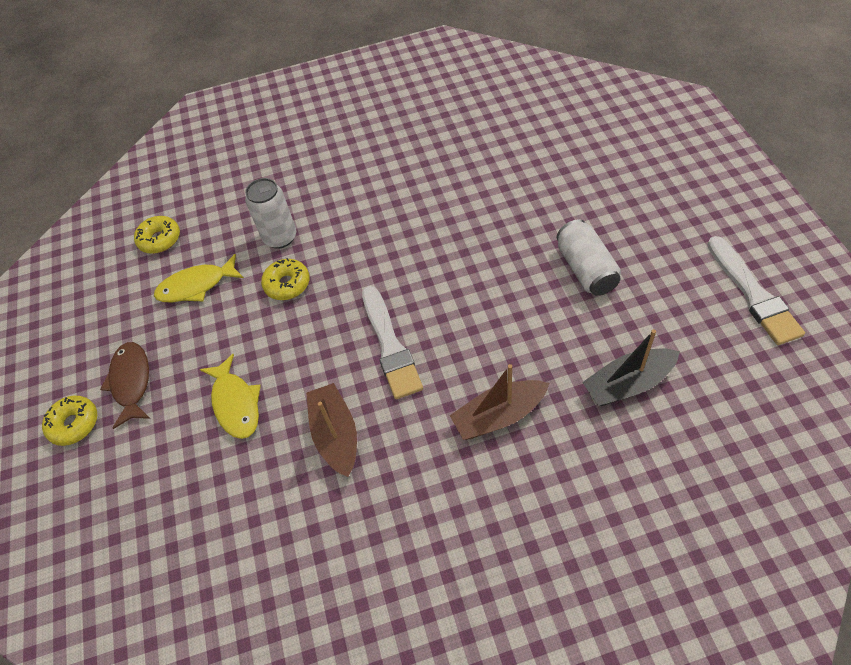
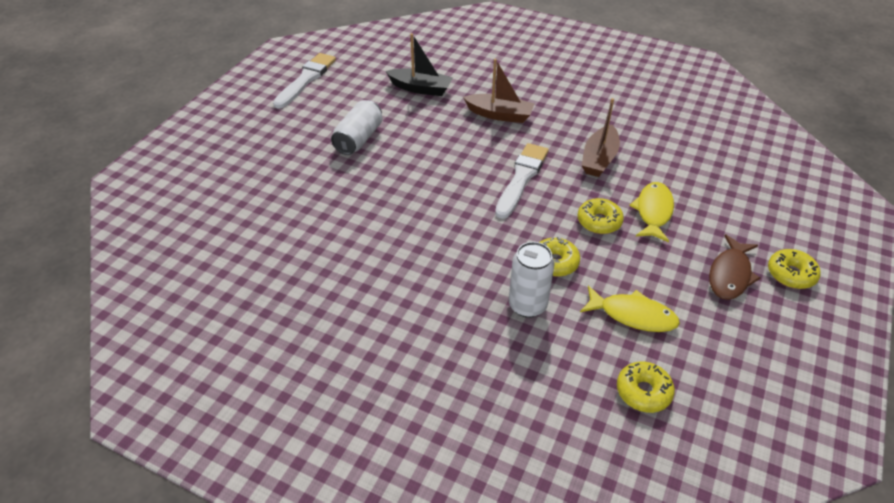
camera: 145 degrees left, 10 degrees down
(279, 352) = (599, 221): none -> yellow donut

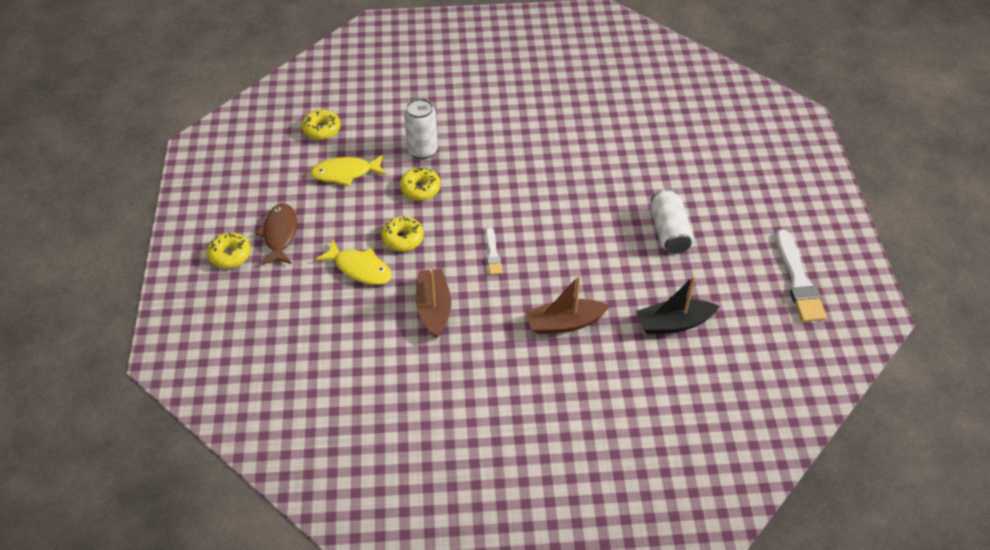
camera: 150 degrees right, 5 degrees up
(521, 178) = (493, 254): white brush -> white brush, size x0.54
(653, 211) = (360, 268): yellow fish -> yellow fish turned 45 degrees counterclockwise

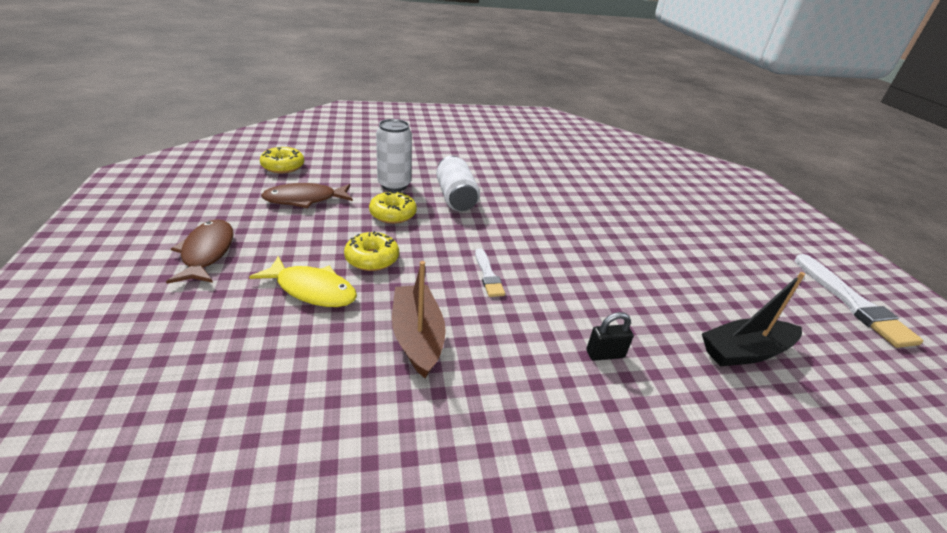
camera: 10 degrees left, 15 degrees down
(230, 255) = (125, 274): yellow donut -> none
(345, 173) = (304, 199): yellow fish -> brown fish
(565, 323) = (605, 354): brown boat -> black padlock
(669, 232) = (682, 256): white can -> white can (455, 197)

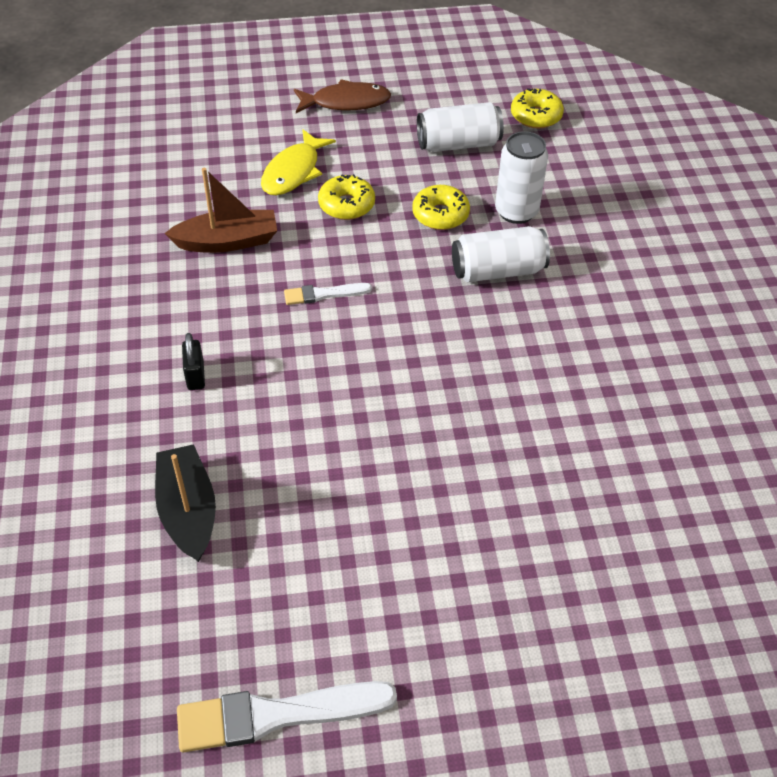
camera: 95 degrees right, 15 degrees up
(304, 199) = (458, 144): brown fish -> white can

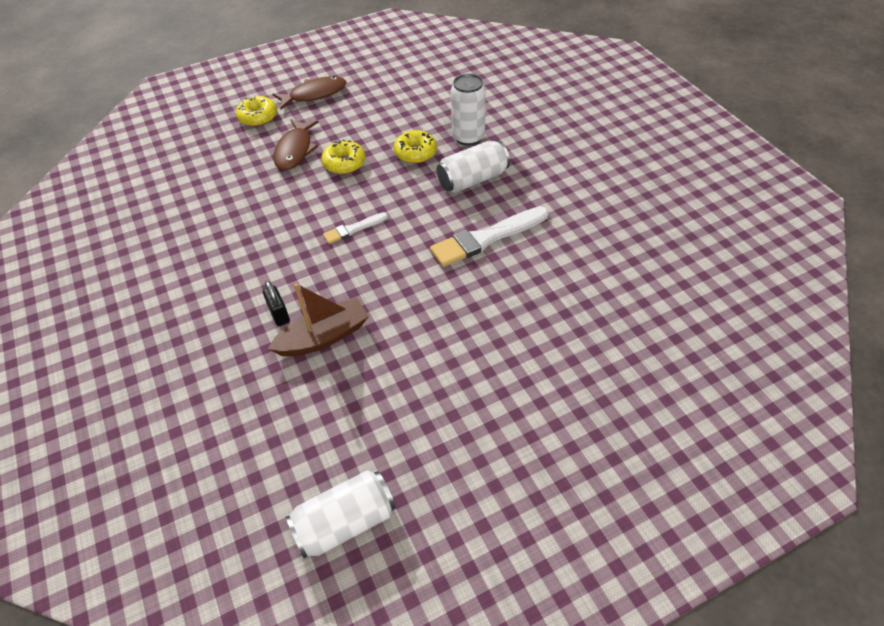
camera: 15 degrees left, 0 degrees up
(188, 511) = (314, 416): black boat -> none
(227, 241) = (264, 211): brown boat -> brown boat (324, 337)
(276, 715) = (448, 550): white brush -> white brush (486, 238)
(293, 172) = (295, 150): yellow fish -> brown fish
(458, 144) = (407, 103): white can -> white can (345, 523)
(536, 116) = (454, 72): yellow donut -> yellow donut (258, 117)

